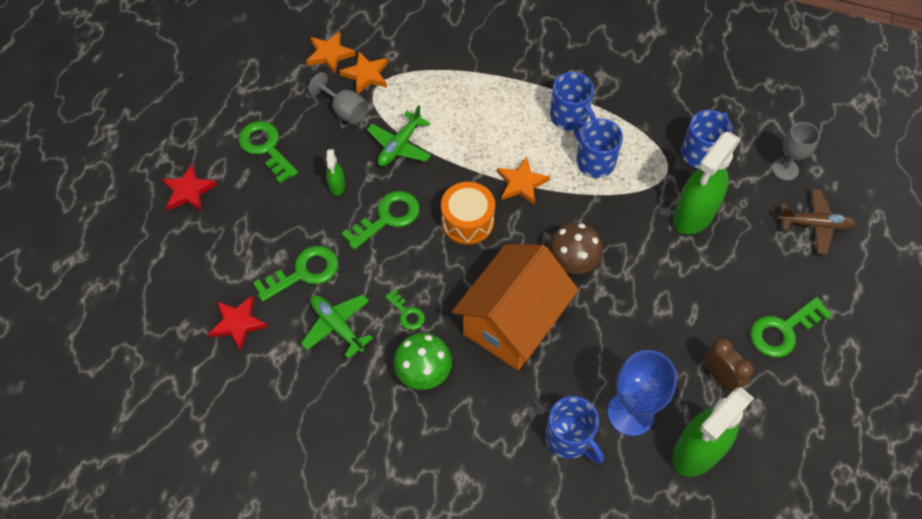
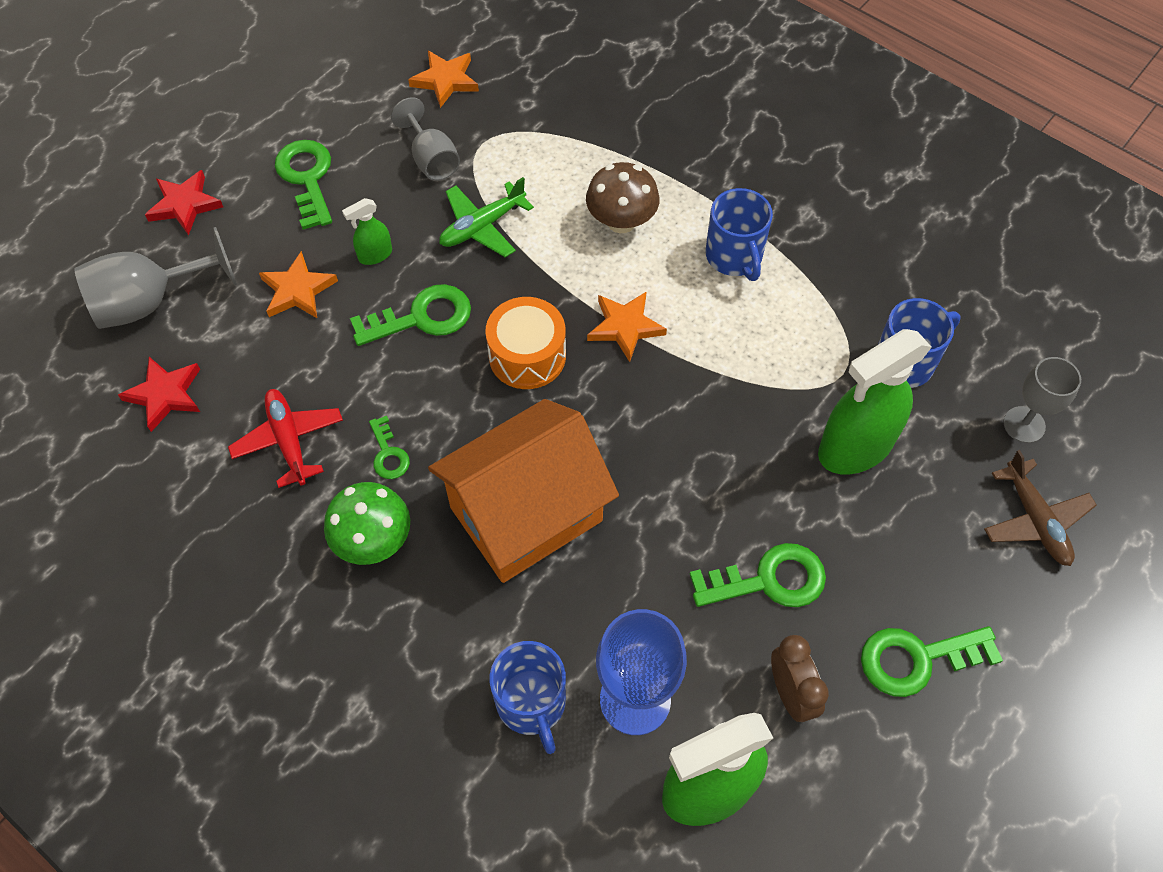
camera: 20 degrees right, 0 degrees up
(196, 264) = (150, 302): none -> grey goblet
(303, 272) = (279, 355): green key -> green key (768, 580)
(337, 186) = (375, 255): green spray bottle -> green spray bottle turned 45 degrees clockwise
(337, 326) = (288, 441): green plane -> red plane
(366, 75) = (481, 120): orange star -> orange star (298, 290)
(572, 262) = (648, 458): brown mushroom -> brown mushroom (621, 221)
(594, 161) = (742, 327): blue mug -> none
(815, 225) = (1035, 520): brown plane -> brown plane turned 45 degrees clockwise

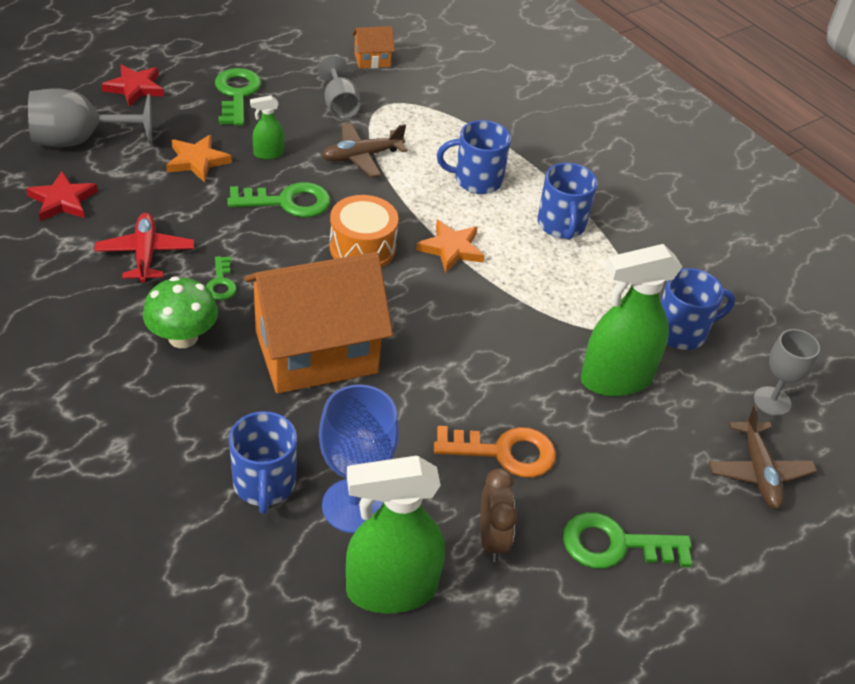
camera: 10 degrees right, 15 degrees down
(445, 80) = (372, 60): orange star -> orange house
(482, 226) = (362, 156): green plane -> brown plane
(621, 221) = (476, 180): brown mushroom -> blue mug
(768, 580) = (504, 452): green key -> orange key

